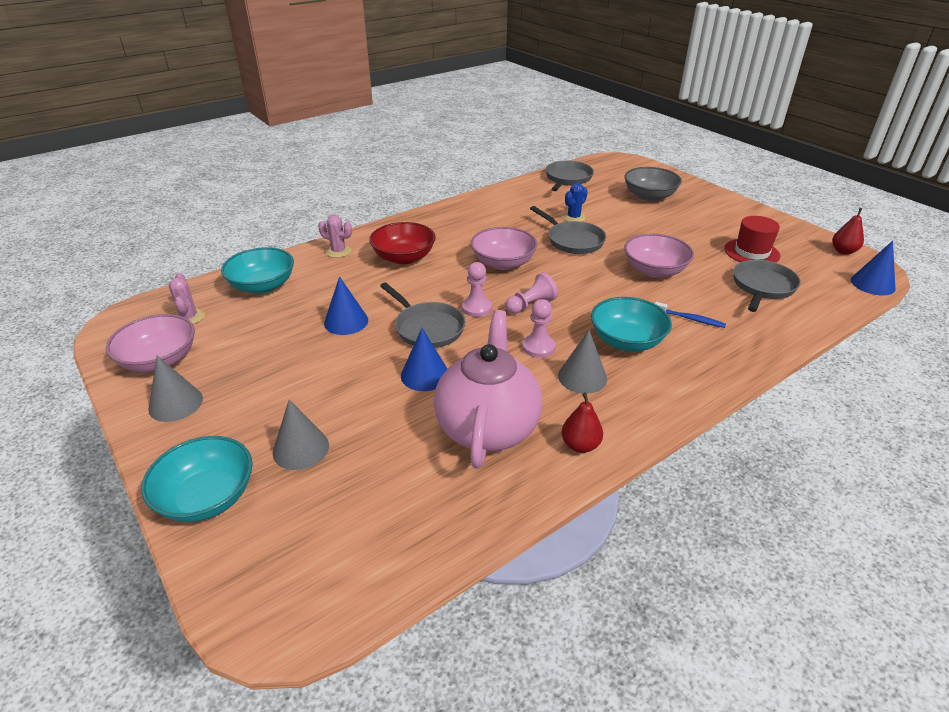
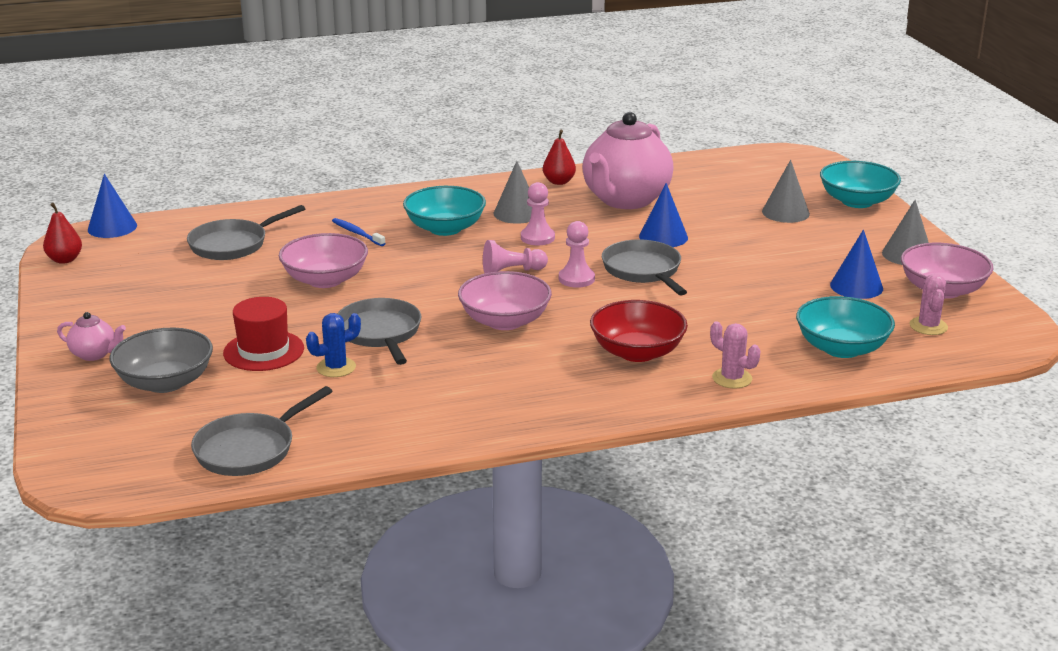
camera: 160 degrees left, 10 degrees down
(346, 321) = (734, 291): blue cone -> blue cone (856, 286)
(708, 202) = (94, 354): none -> pink teapot
(751, 252) = (174, 278): red hat -> red hat (263, 351)

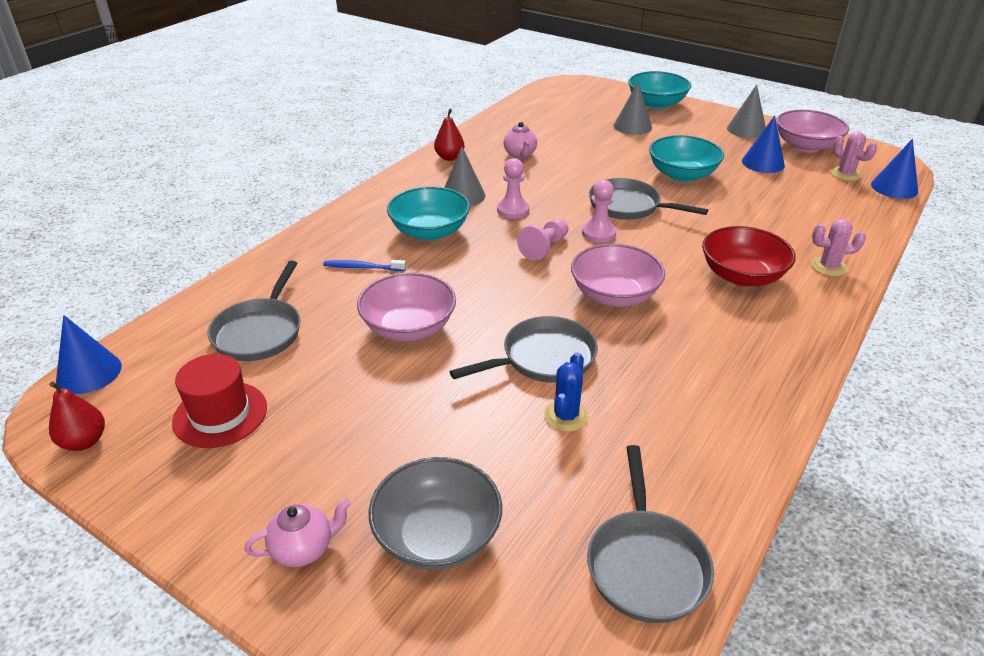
camera: 40 degrees left, 10 degrees up
(263, 351) = (474, 436): red hat -> red hat (220, 414)
(380, 333) = (543, 358): grey pan -> grey pan turned 120 degrees clockwise
(625, 200) = (520, 155): pink teapot -> pink teapot, size x0.42
(663, 237) = (594, 174): blue cone -> blue cone (894, 188)
(841, 348) = (837, 211): turquoise bowl -> turquoise bowl (682, 174)

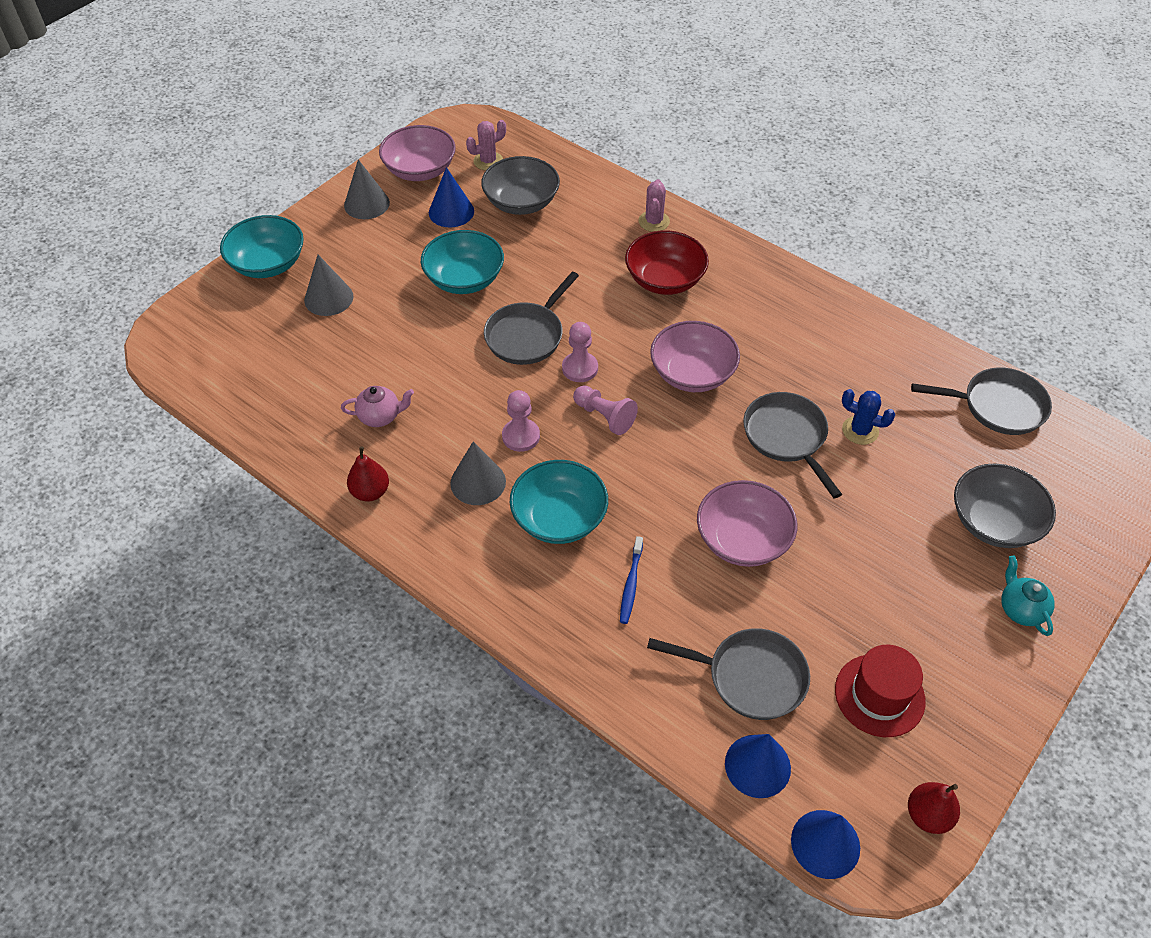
camera: 85 degrees left, 15 degrees up
(303, 549) = (1020, 609): pink teapot -> turquoise teapot
(800, 193) = (521, 202): none -> grey bowl
(894, 188) = (521, 139): blue cone -> blue cone (757, 765)

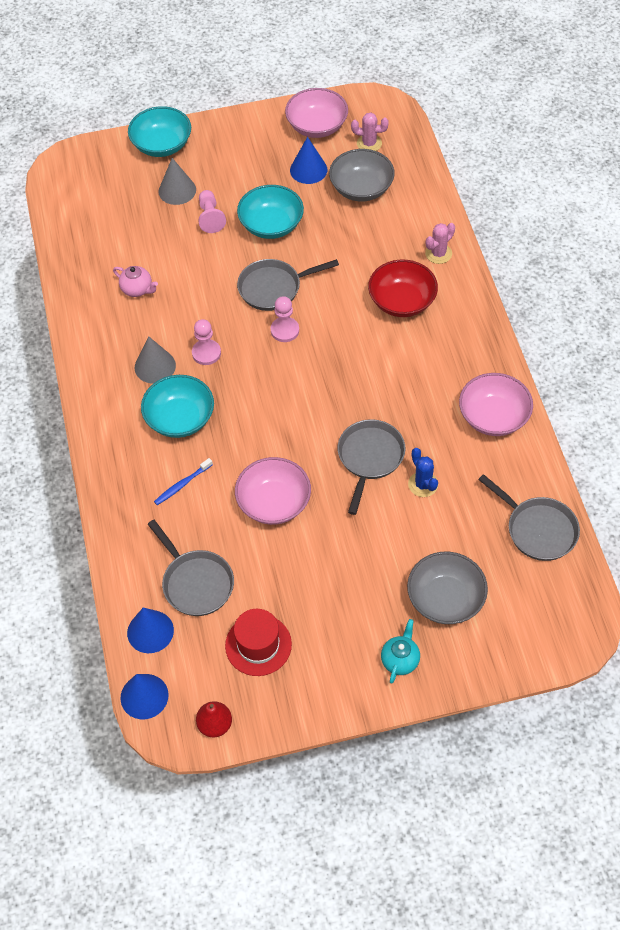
camera: 40 degrees right, 5 degrees up
(366, 204) = (259, 134): grey cone -> none
(370, 492) = (90, 334): red pear -> none
(604, 416) = (268, 372): pink pawn -> pink pawn (210, 217)
(692, 373) = (353, 378): pink bowl -> pink bowl (493, 417)

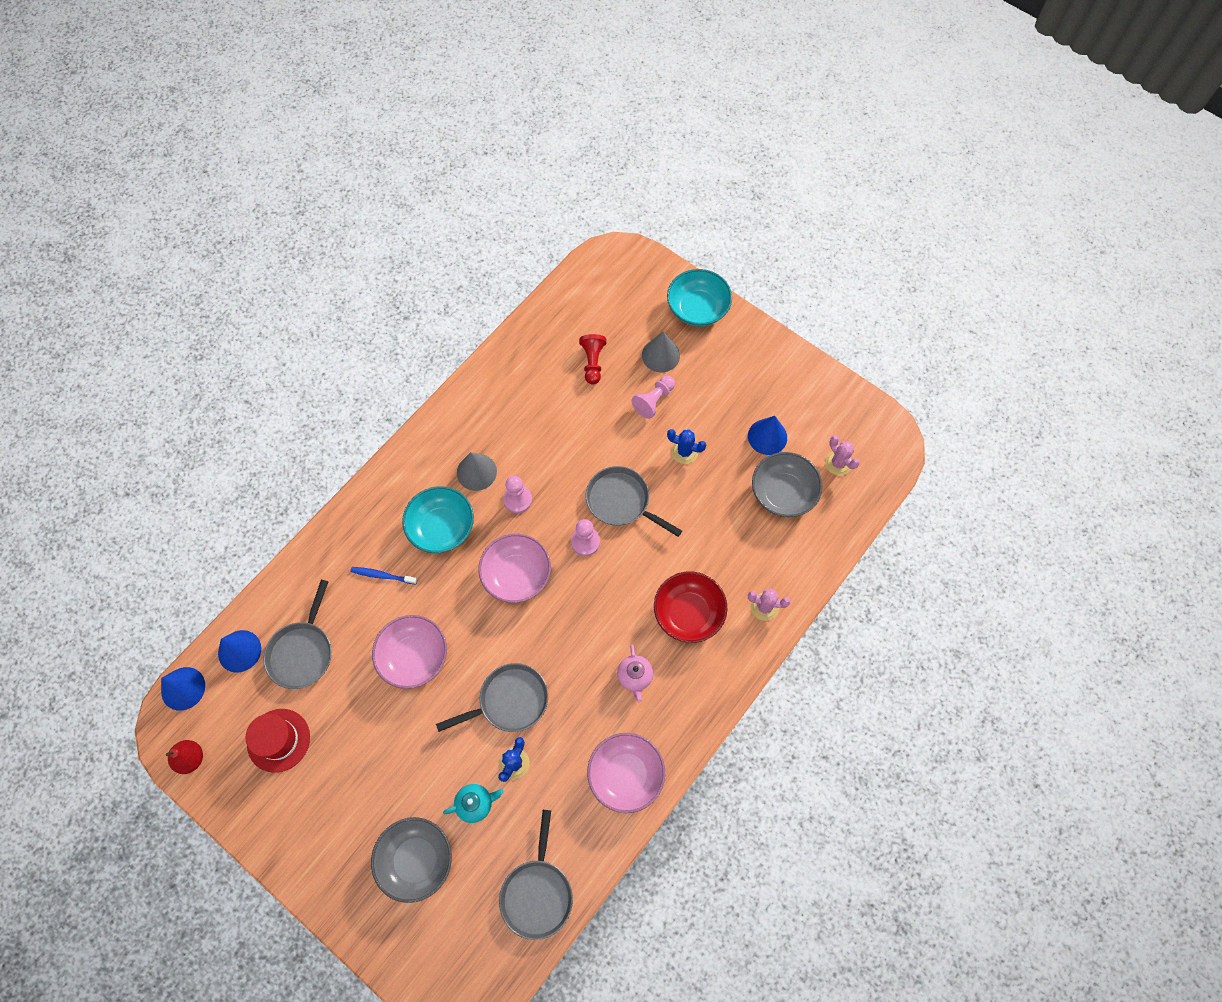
camera: 50 degrees right, 10 degrees up
(137, 289) = (539, 403): pink teapot -> pink teapot (635, 677)
(138, 235) = (593, 362): none -> red pawn
(271, 225) = (684, 451): turquoise bowl -> blue cactus
(317, 126) = (820, 408): pink bowl -> pink bowl (516, 575)
(400, 660) = (335, 862): turquoise teapot -> turquoise teapot (475, 804)

